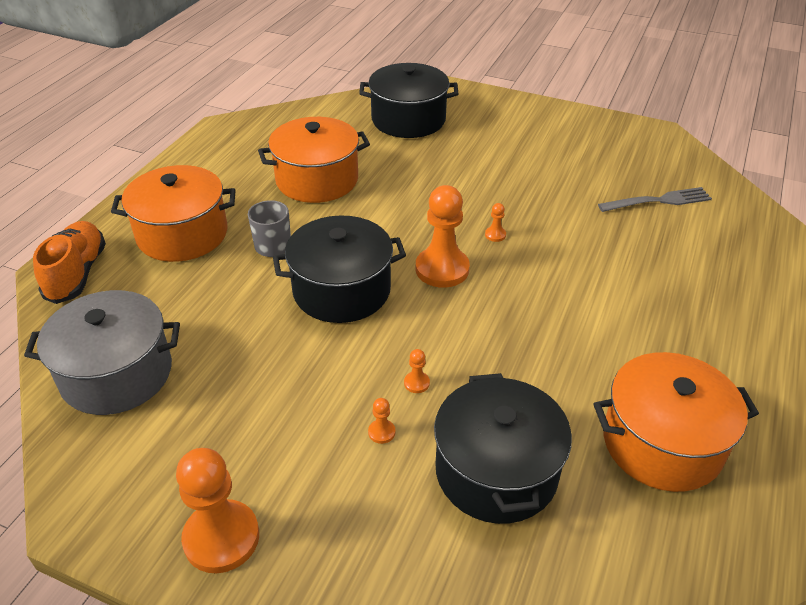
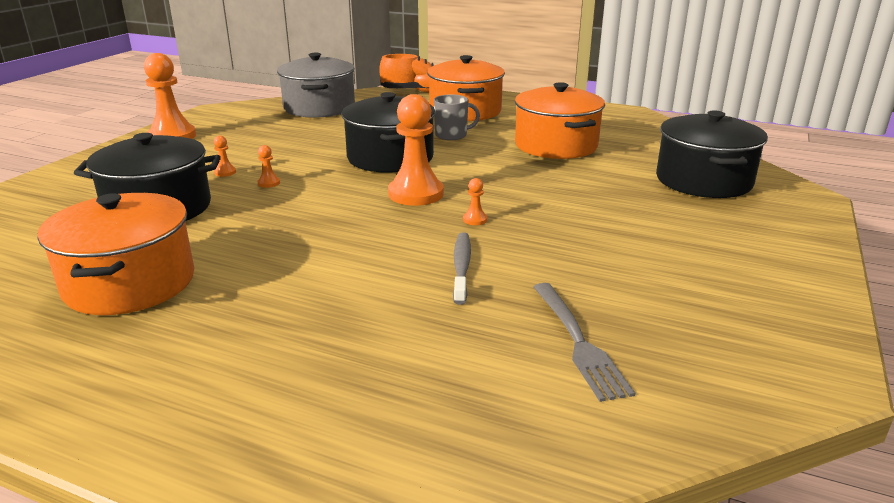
camera: 90 degrees right, 15 degrees down
(579, 243) = (461, 267): none -> grey toothbrush

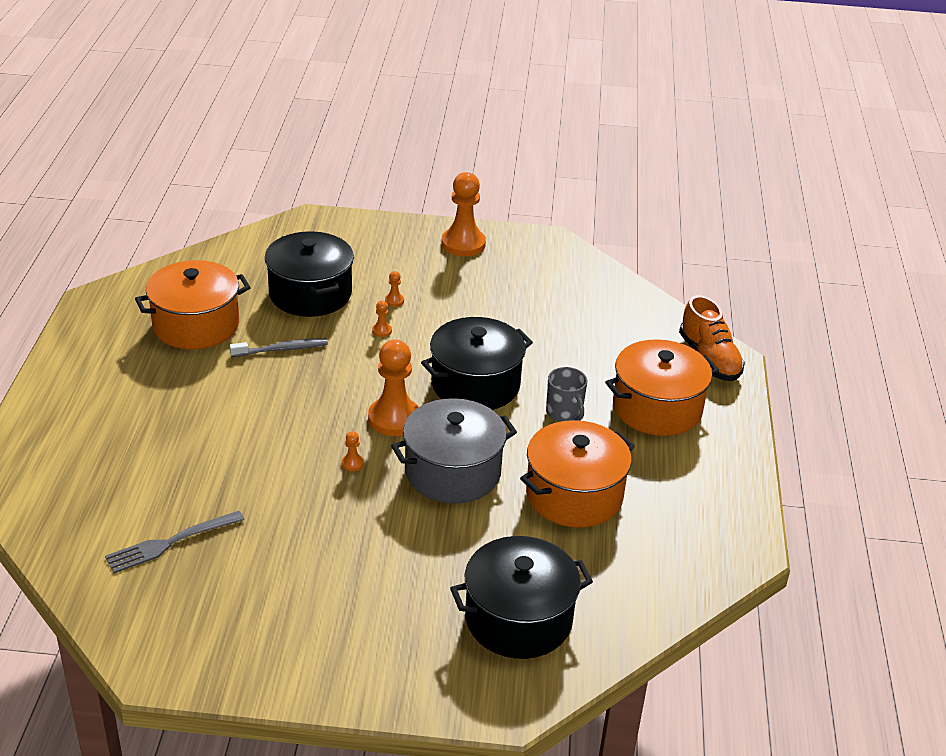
camera: 70 degrees right, 10 degrees up
(319, 107) = (601, 302): grey pot -> grey pot (453, 472)
(461, 267) = (263, 470): grey toothbrush -> grey toothbrush (282, 349)

